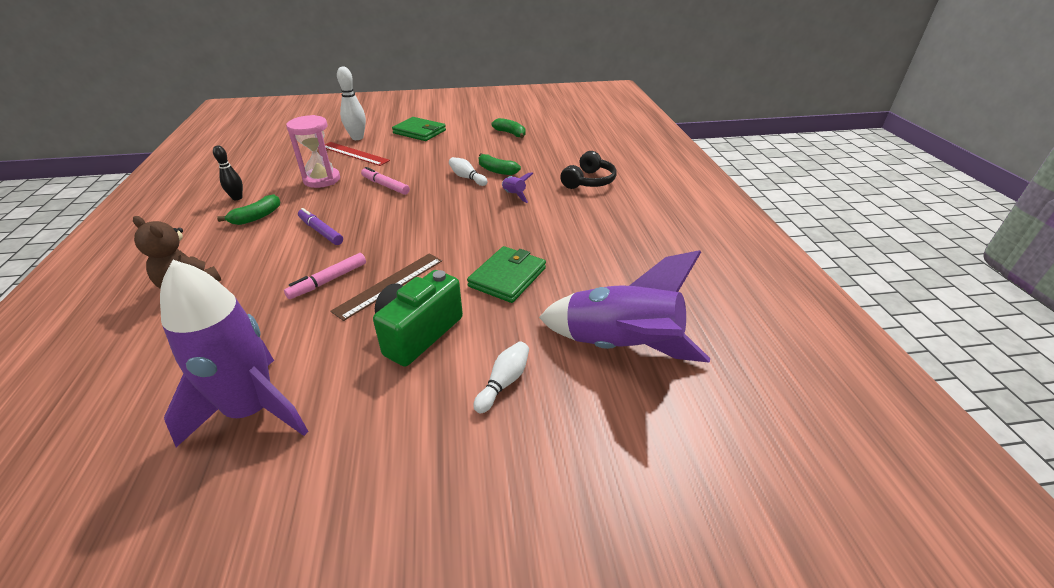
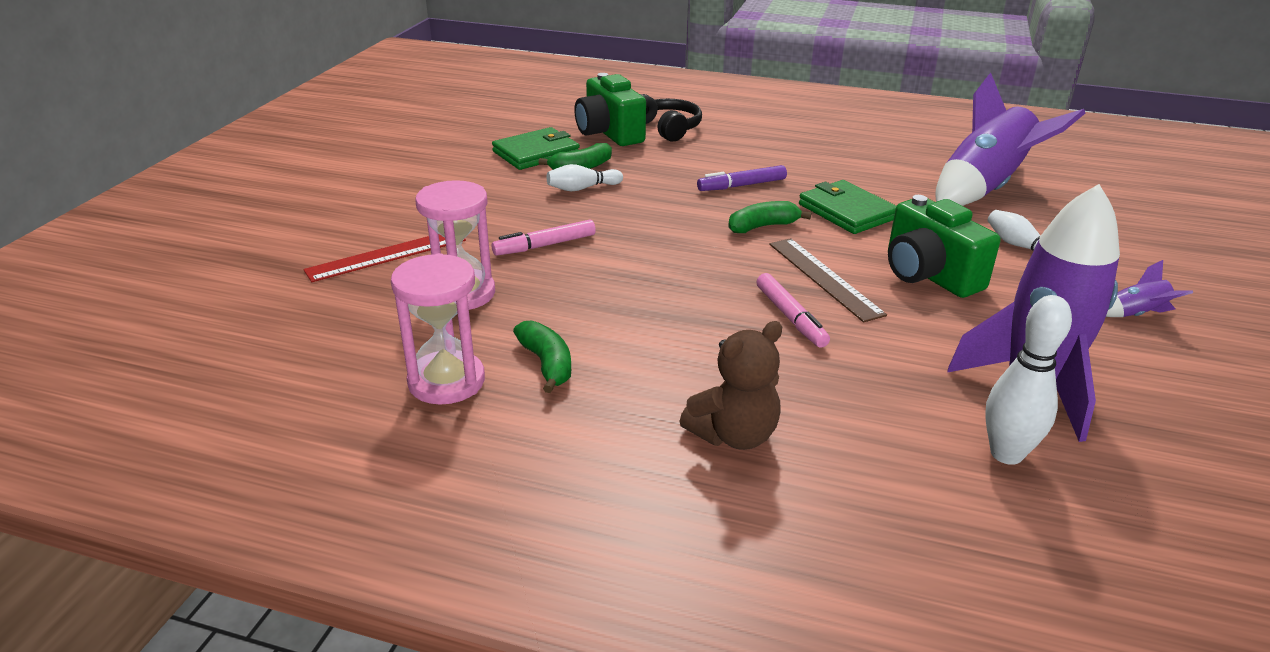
camera: 65 degrees left, 5 degrees down
(237, 198) = (446, 381): black bowling pin -> pink hourglass
(321, 231) = (648, 310): purple marker -> purple marker (741, 185)
(357, 138) = (318, 244): white bowling pin -> white bowling pin (1006, 454)
(419, 132) = (369, 192): green wallet -> green wallet (536, 153)
(510, 133) = (470, 136): green banana -> green banana (762, 226)
(514, 195) = (662, 172): purple rocket -> purple rocket (1136, 315)
(558, 166) = (609, 133): none -> green camera

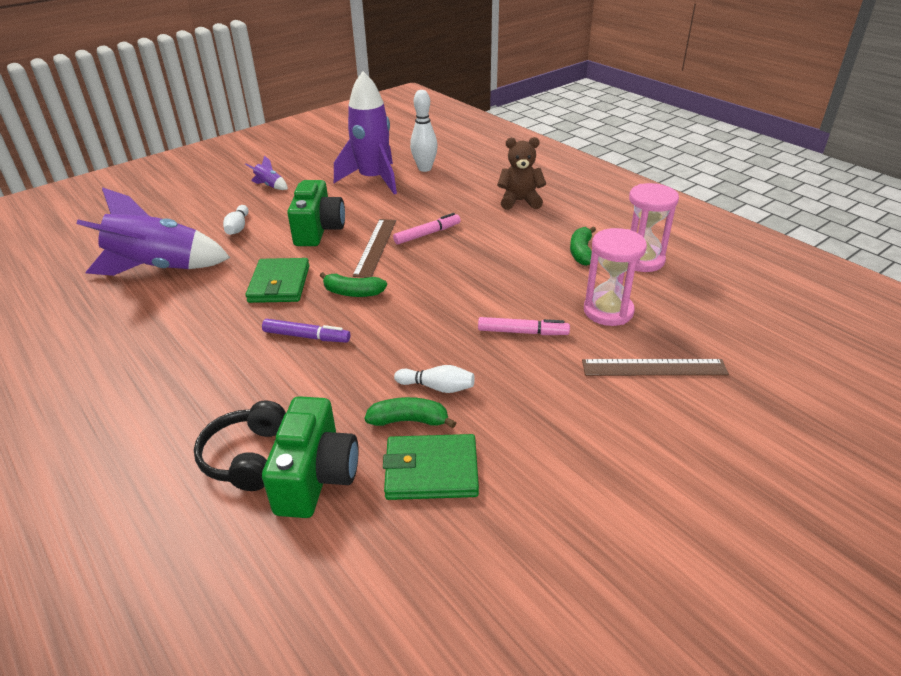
camera: 145 degrees left, 5 degrees up
(387, 255) = (654, 367): red ruler -> brown ruler
(790, 317) = (427, 234): pink marker -> pink marker turned 45 degrees clockwise

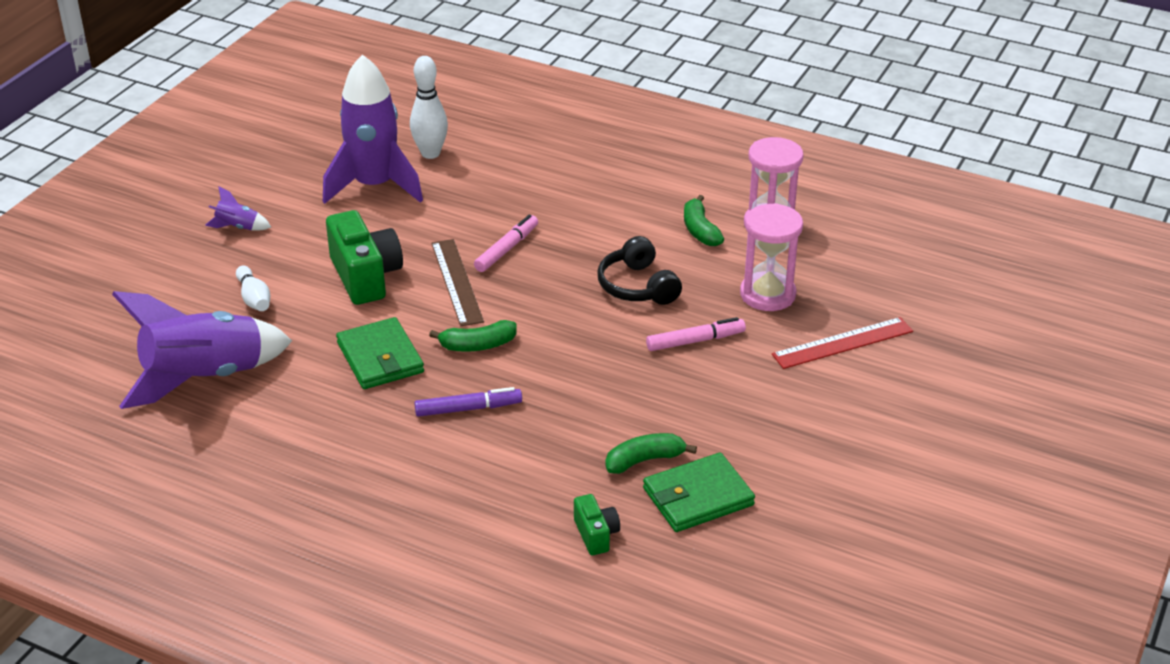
camera: 25 degrees left, 0 degrees up
(246, 457) = (512, 539): black headphones -> black headphones (637, 286)
(316, 476) = (596, 535): green camera -> green camera, size x0.51
(437, 387) = (648, 421): white bowling pin -> none
(520, 201) = (587, 177): brown teddy bear -> none
(654, 367) = (842, 343): brown ruler -> red ruler

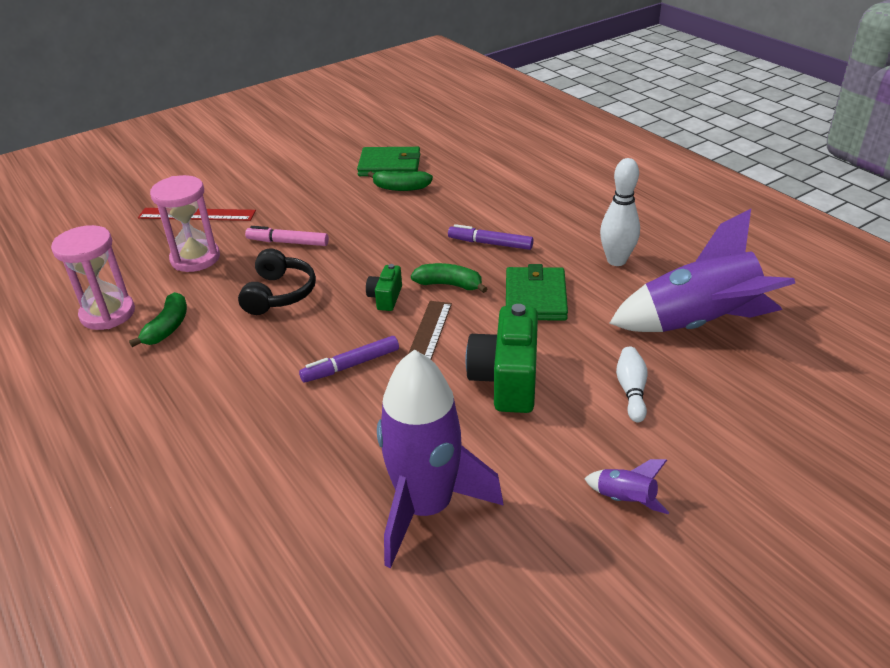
camera: 150 degrees left, 0 degrees up
(430, 153) = (320, 541): white bowling pin -> white bowling pin (616, 260)
(507, 249) = (351, 365): pink marker -> purple marker
(596, 535) = (464, 164): green camera -> green camera (385, 298)

